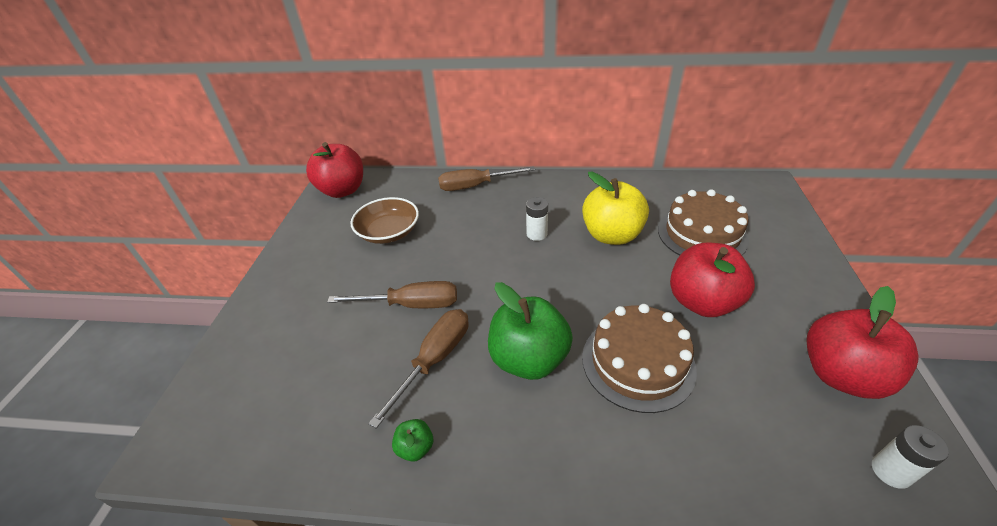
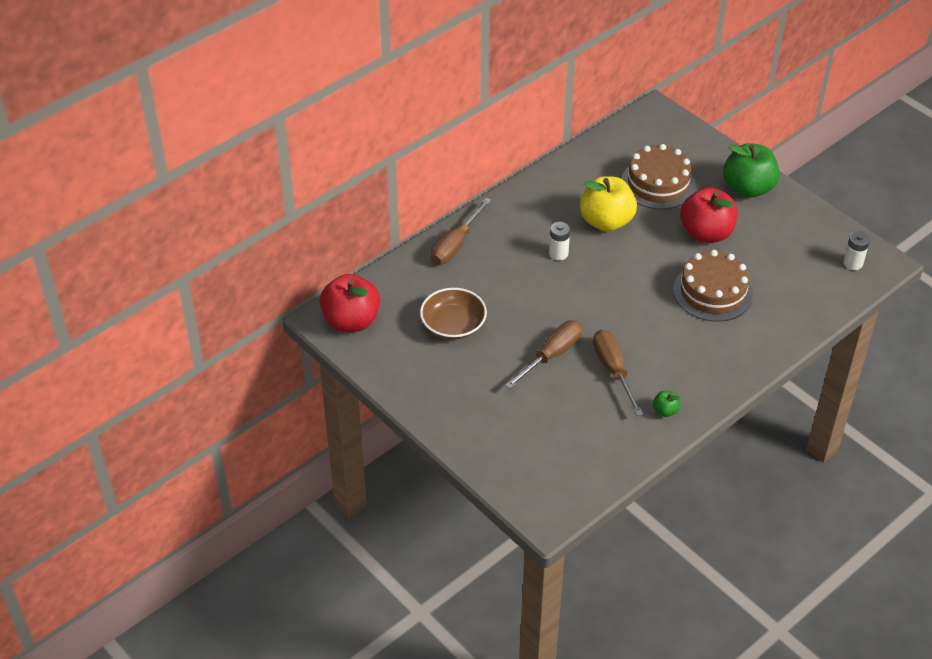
camera: 50 degrees left, 5 degrees up
(529, 359) = (660, 331): green apple -> green apple (748, 188)
(841, 375) = (802, 230): red apple -> none

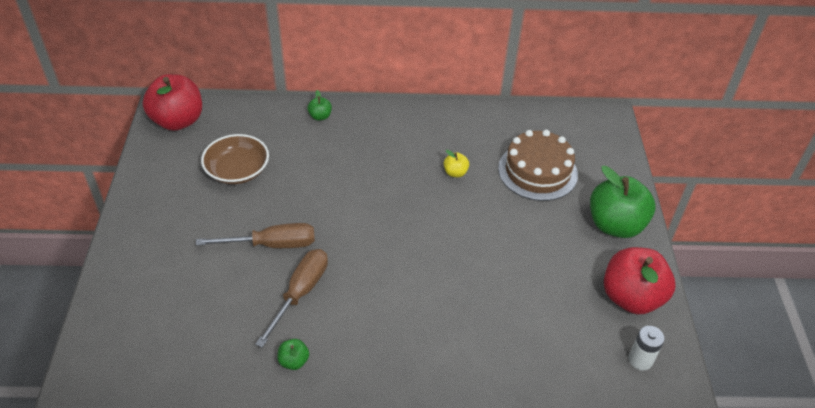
camera: 40 degrees right, 0 degrees up
(455, 244) = (320, 116): brown screwdriver -> green apple
(558, 253) = (384, 172): white battery -> none
(606, 221) = (455, 173): yellow apple -> yellow apple, size x0.43
(706, 233) = (528, 237): red apple -> red apple (631, 297)
(713, 292) = (470, 290): brown cake -> none

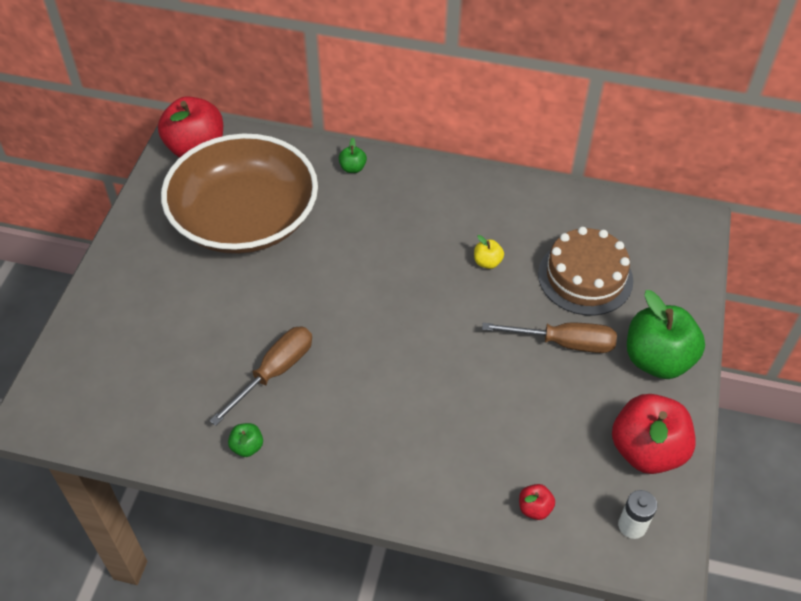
camera: 15 degrees right, 5 degrees up
(237, 170) = (245, 218): brown bowl -> brown bowl, size x2.03
(272, 244) = (259, 311): brown screwdriver -> brown screwdriver (564, 343)
(557, 362) = (534, 508): none -> red apple

